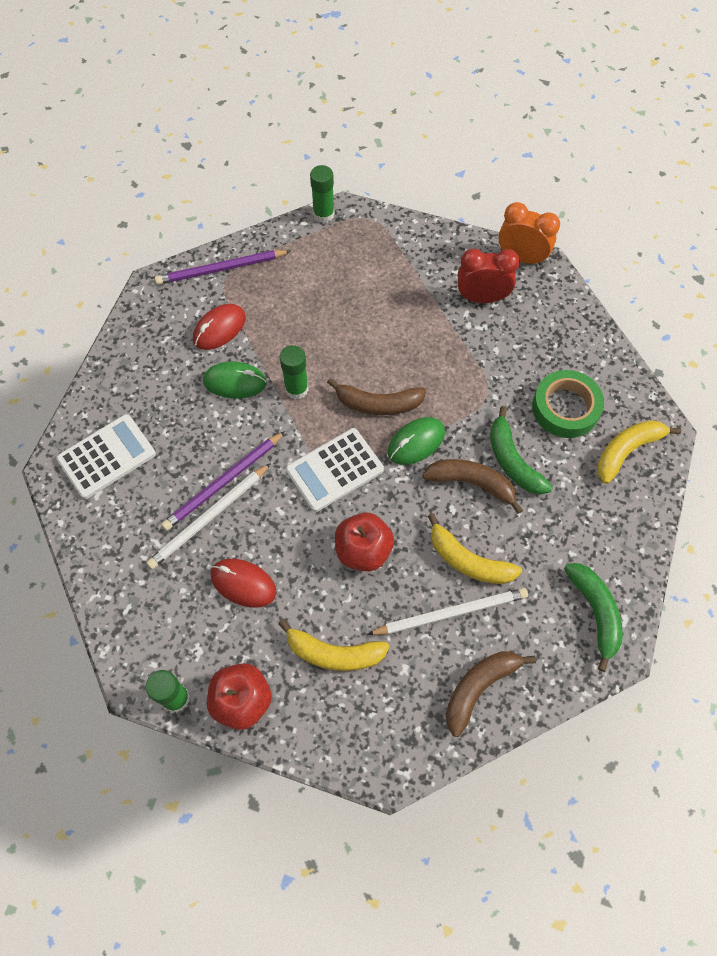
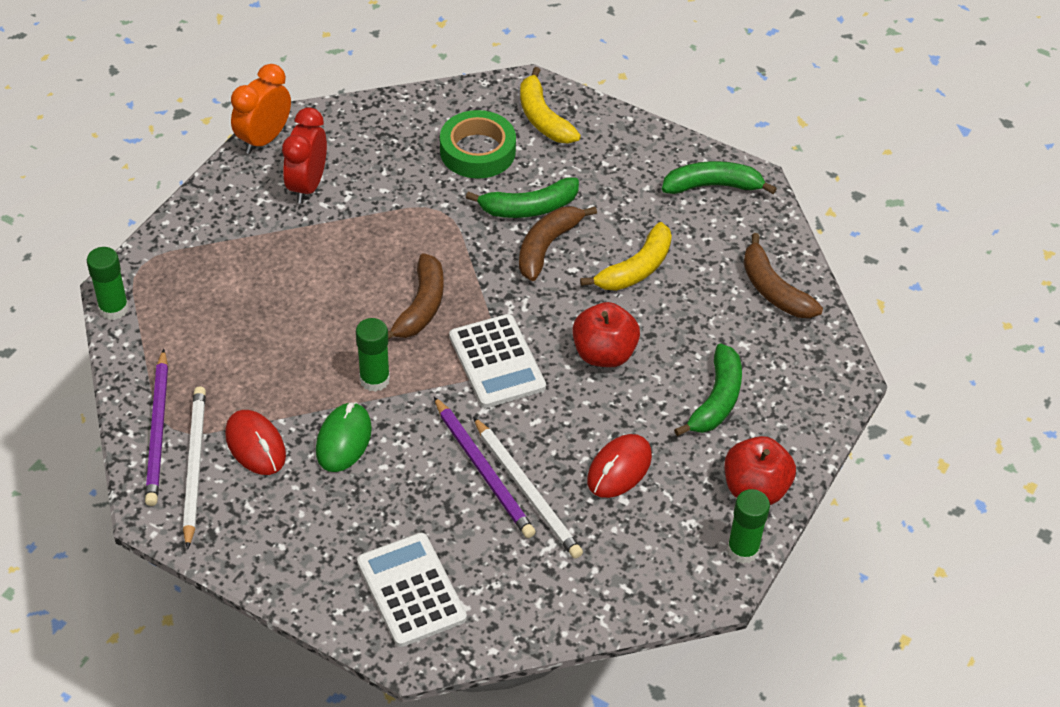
camera: 80 degrees left, 15 degrees down
(334, 653) = (716, 400): yellow banana -> green banana
(416, 442) = (482, 283): green mouse -> none
(451, 613) = (691, 295): white pencil -> white pencil (194, 466)

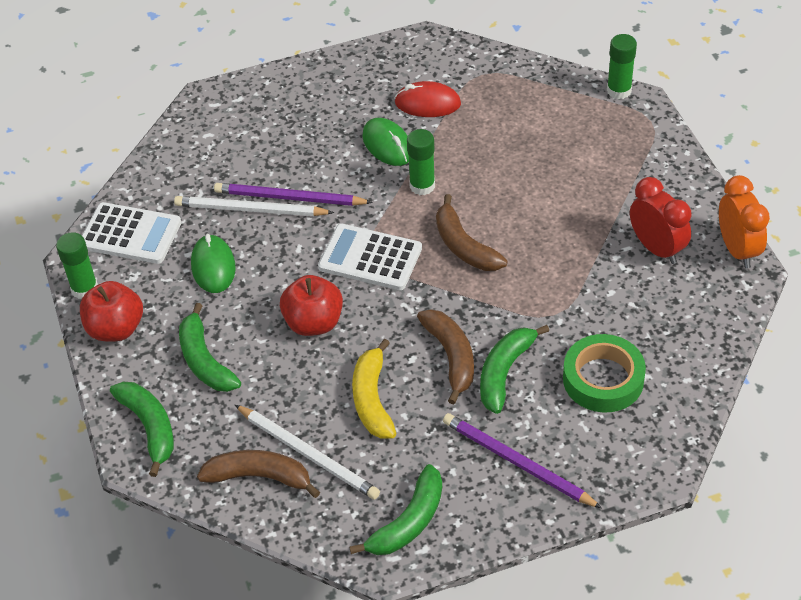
camera: 135 degrees right, 0 degrees up
(158, 431) = (486, 66): purple pencil -> purple pencil (517, 462)
(194, 466) = (440, 70): white pencil -> white pencil (308, 454)
(411, 590) = (244, 118): white calculator -> white calculator (130, 234)
(543, 118) = (606, 453): yellow banana -> none
(619, 469) = (213, 267): red mouse -> green mouse
(812, 388) = (149, 427): none -> green banana

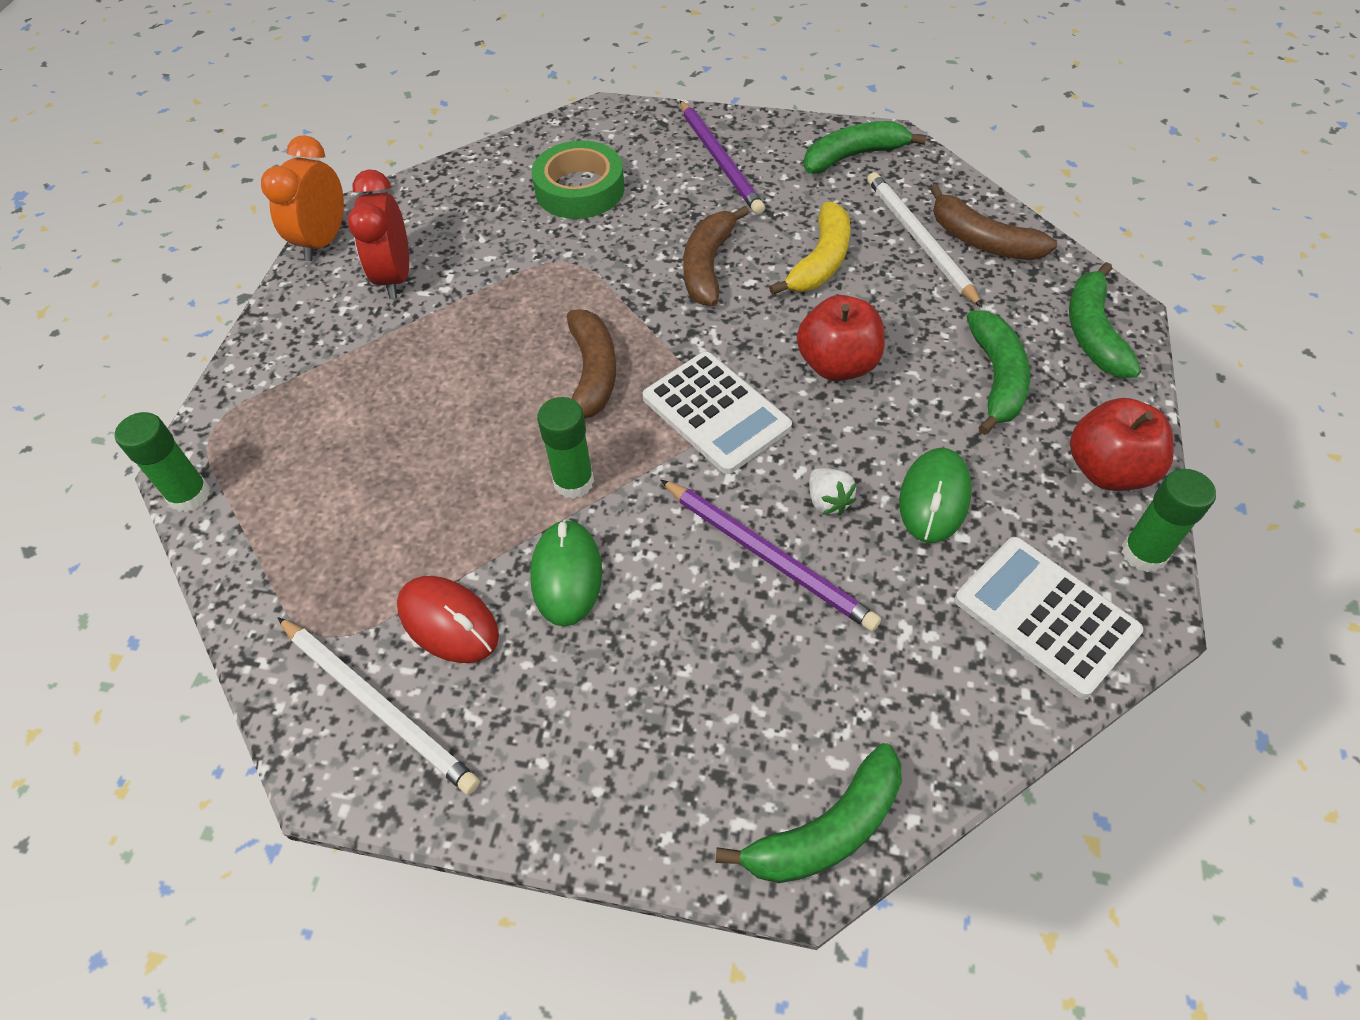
camera: 150 degrees left, 5 degrees up
(250, 210) = (837, 565): white pencil -> white pencil (378, 705)
(273, 238) = (828, 501): none -> white strawberry
(504, 372) = (666, 231): green banana -> green banana (826, 830)

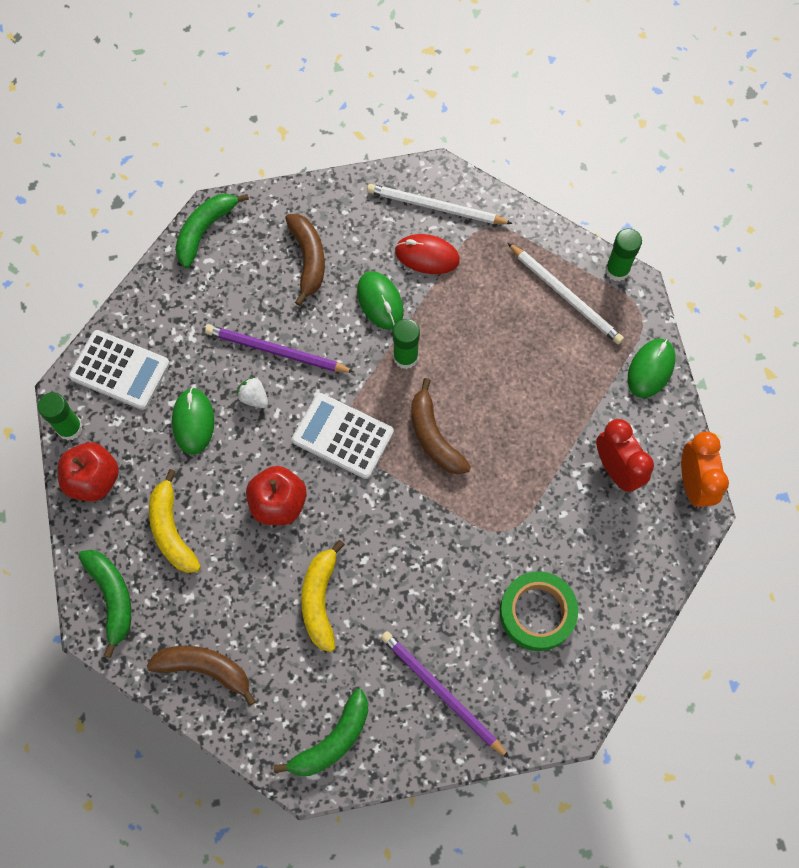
camera: 155 degrees right, 15 degrees up
(262, 361) = (651, 369): none -> green mouse
(708, 266) = (400, 564): brown banana -> brown banana (308, 259)
(919, 240) = (253, 651): white pencil -> white pencil (565, 296)
(996, 378) = (172, 530): green banana -> yellow banana

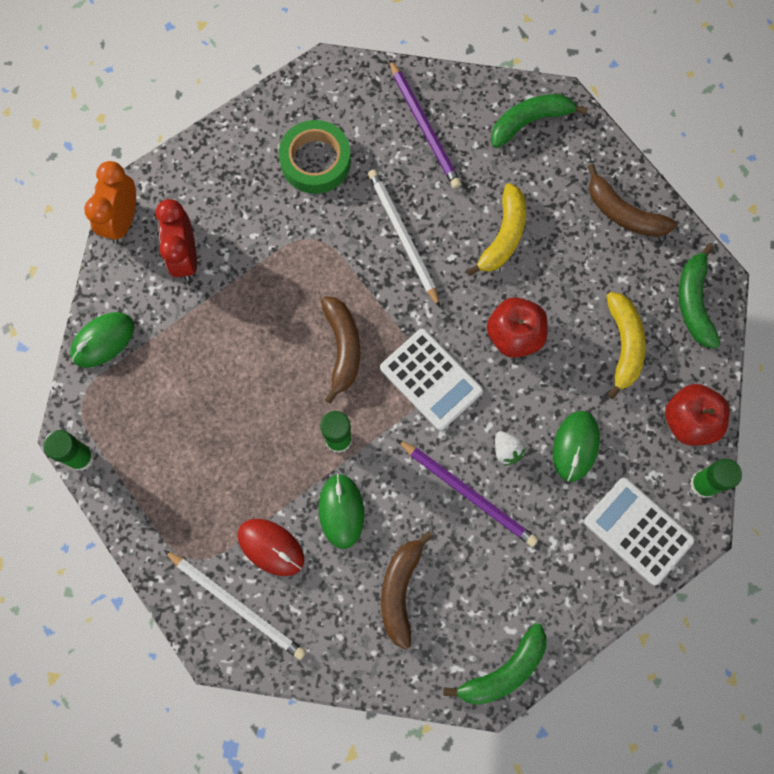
camera: 160 degrees left, 5 degrees up
(565, 296) = (147, 448): white pencil -> white pencil (403, 236)

